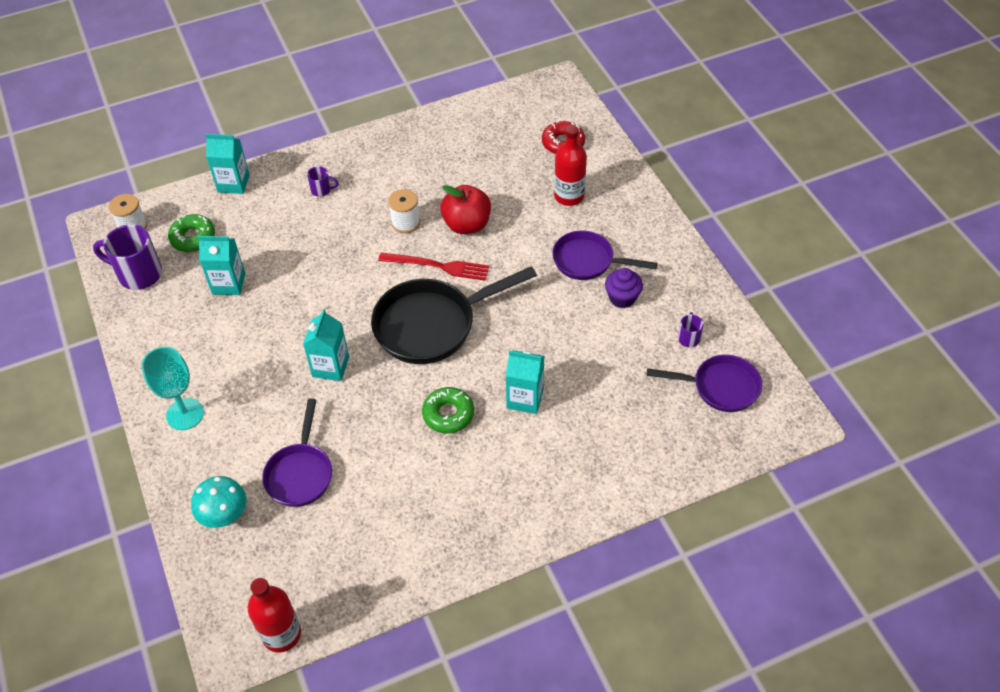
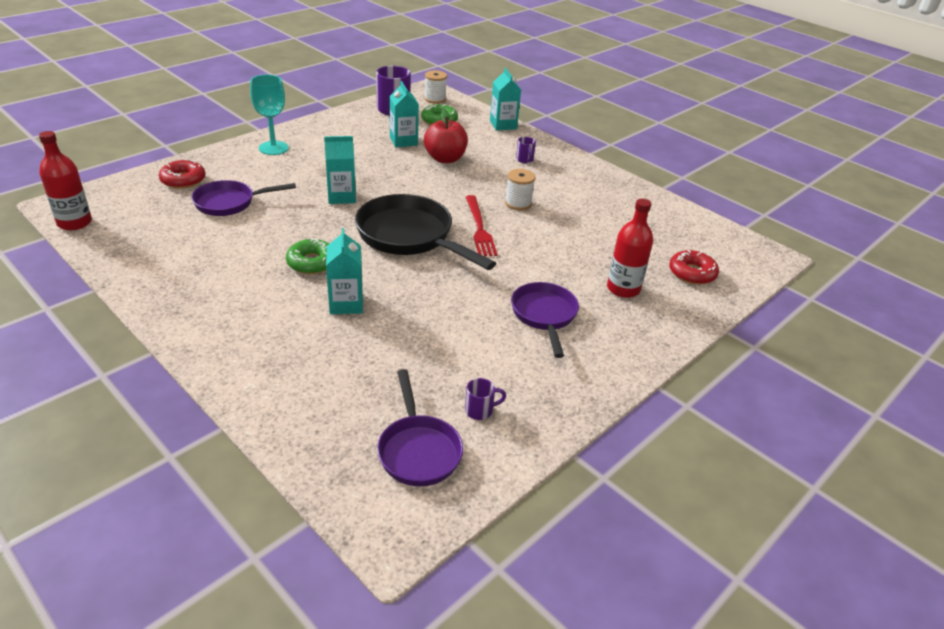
camera: 65 degrees right, 15 degrees down
(225, 516) = (183, 180): turquoise mushroom -> red donut
(467, 225) = (539, 235): red apple -> red apple (445, 159)
(622, 298) = (509, 348): purple cupcake -> none

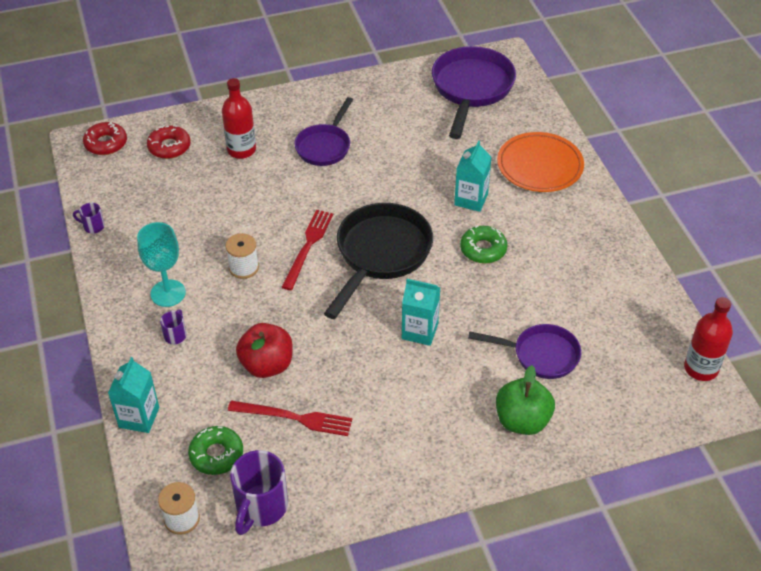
camera: 150 degrees left, 10 degrees up
(183, 180) = (586, 412): red donut -> red donut (106, 143)
(235, 167) = (522, 421): none -> green apple
(273, 148) = (465, 451): turquoise goblet -> turquoise goblet (168, 293)
(276, 363) = (539, 166): none -> orange plate
(403, 141) = (294, 418): turquoise carton -> red fork
(410, 237) = (380, 254): black pan -> black pan turned 135 degrees counterclockwise
(418, 450) = (471, 89): purple pan -> purple pan, size x1.59
(480, 410) = (420, 99): purple mug -> purple mug (93, 226)

